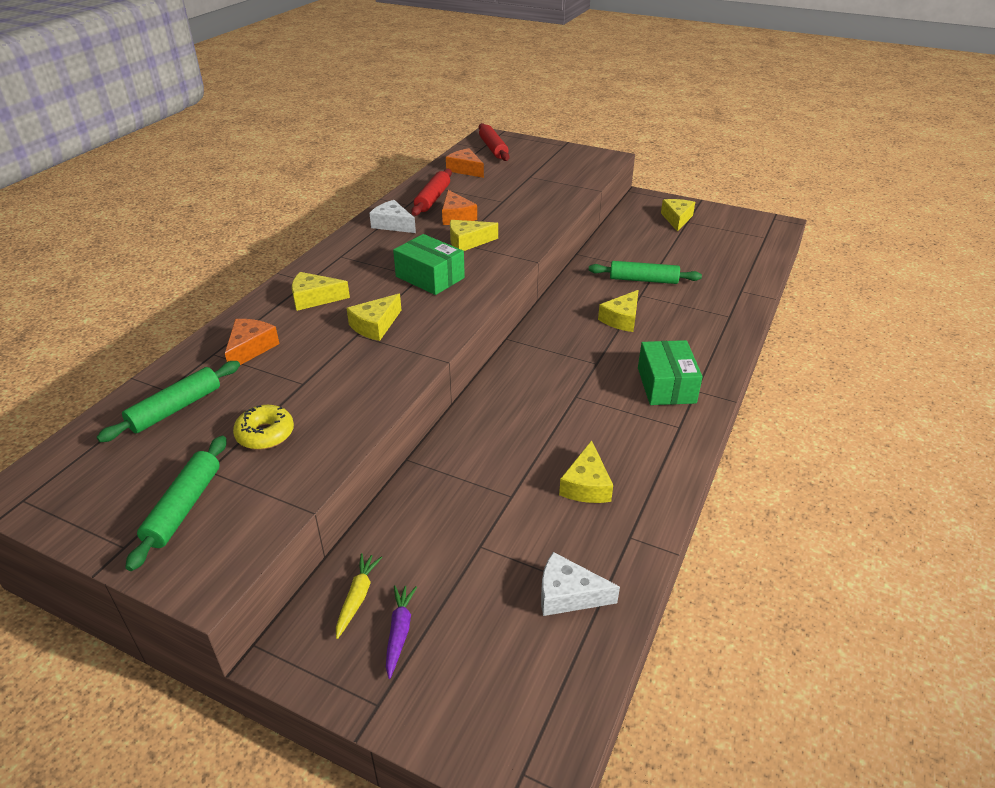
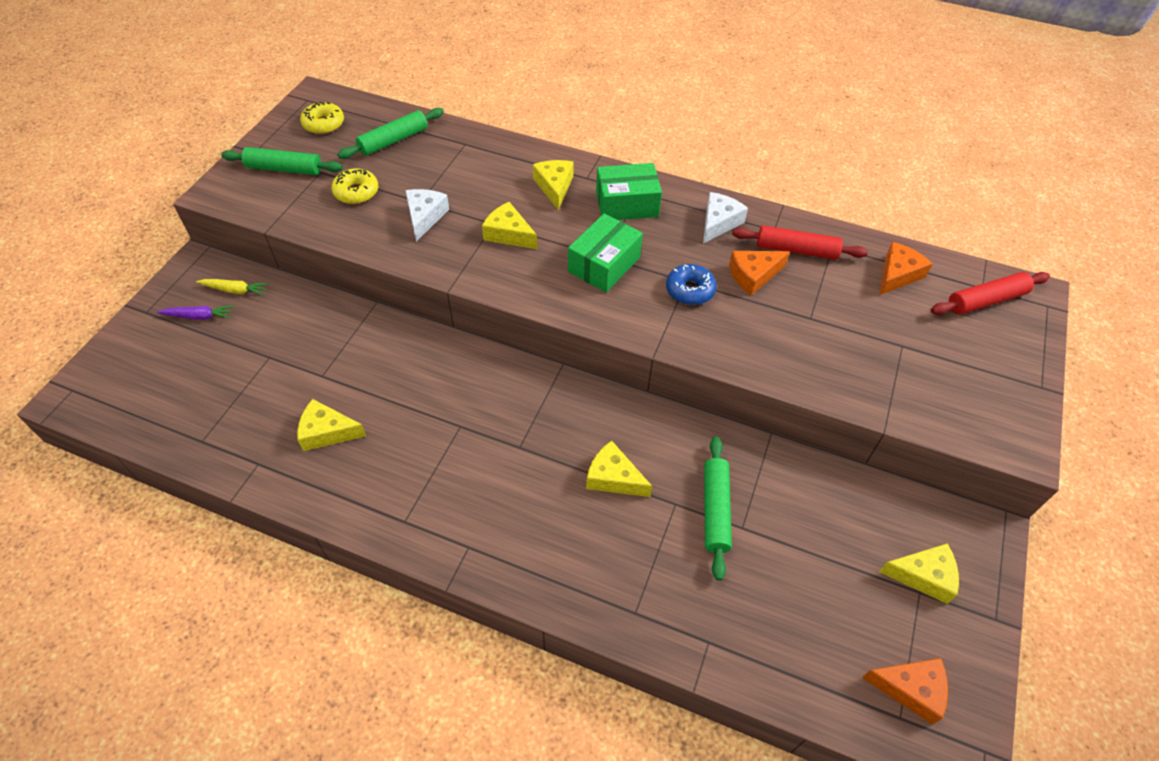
camera: 85 degrees right, 15 degrees up
(98, 476) = (324, 124): none -> yellow donut
(175, 408) = (393, 140): green rolling pin -> green rolling pin turned 75 degrees counterclockwise
(250, 348) = (472, 163): orange cheese -> orange cheese (910, 689)
(467, 242) = (690, 290): yellow cheese -> blue donut
(568, 594) = (206, 416): white cheese -> white cheese (425, 217)
(666, 385) = (478, 515): green box -> green box (627, 204)

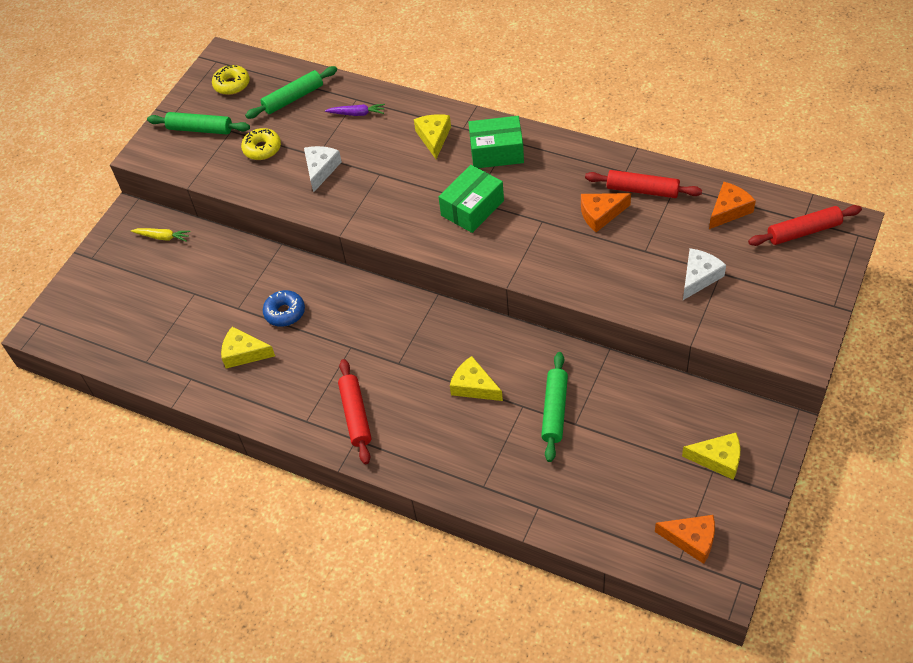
camera: 10 degrees right, 0 degrees up
(199, 316) = (135, 260): purple carrot -> purple carrot (357, 114)
(468, 514) = (356, 415): none -> red rolling pin
(508, 234) = (392, 183): yellow cheese -> none
(690, 290) = (544, 229): blue donut -> blue donut (285, 312)
(719, 222) = (576, 167): white cheese -> white cheese (699, 277)

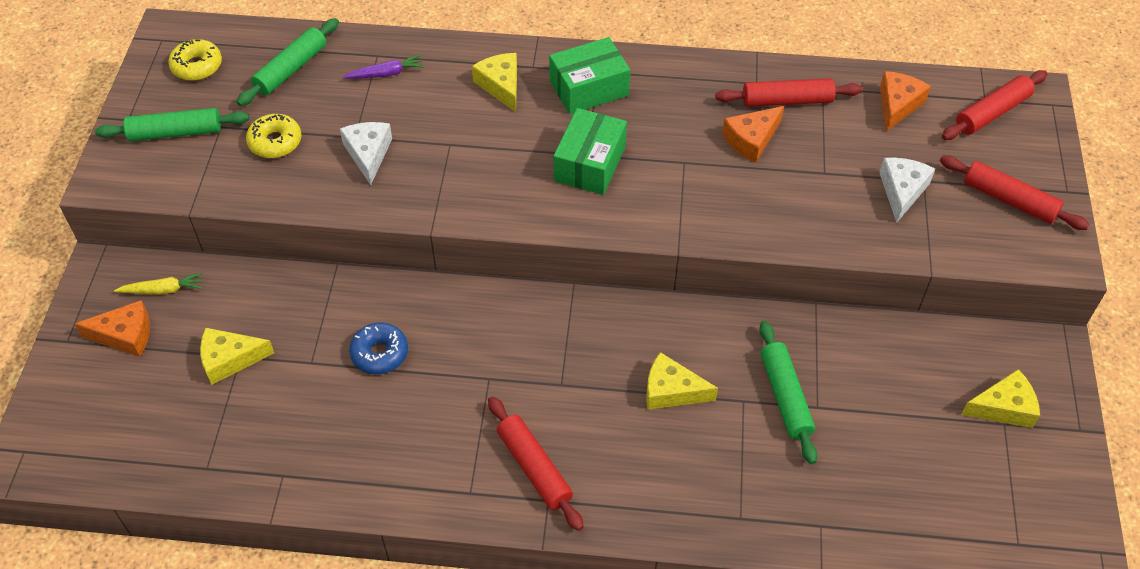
camera: 25 degrees left, 0 degrees up
(244, 353) = (345, 422): yellow cheese -> yellow cheese (230, 359)
(691, 540) = (1020, 516): orange cheese -> orange cheese (125, 335)
(782, 302) = (1009, 200): none -> red rolling pin

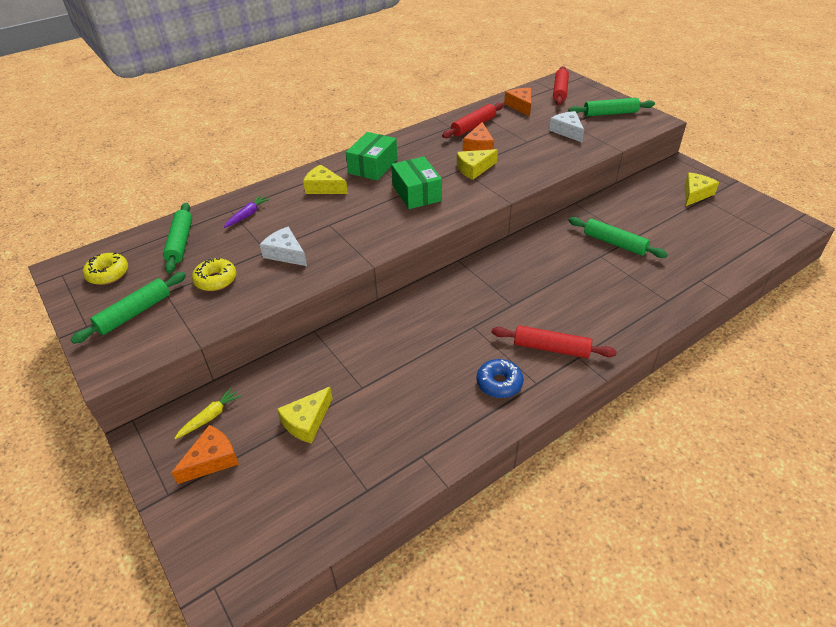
camera: 40 degrees left, 10 degrees down
(380, 353) = (398, 355): blue donut -> blue donut (499, 383)
(671, 391) = (565, 273): yellow cheese -> yellow cheese (474, 169)
(1009, 200) = (610, 113): red rolling pin -> green rolling pin

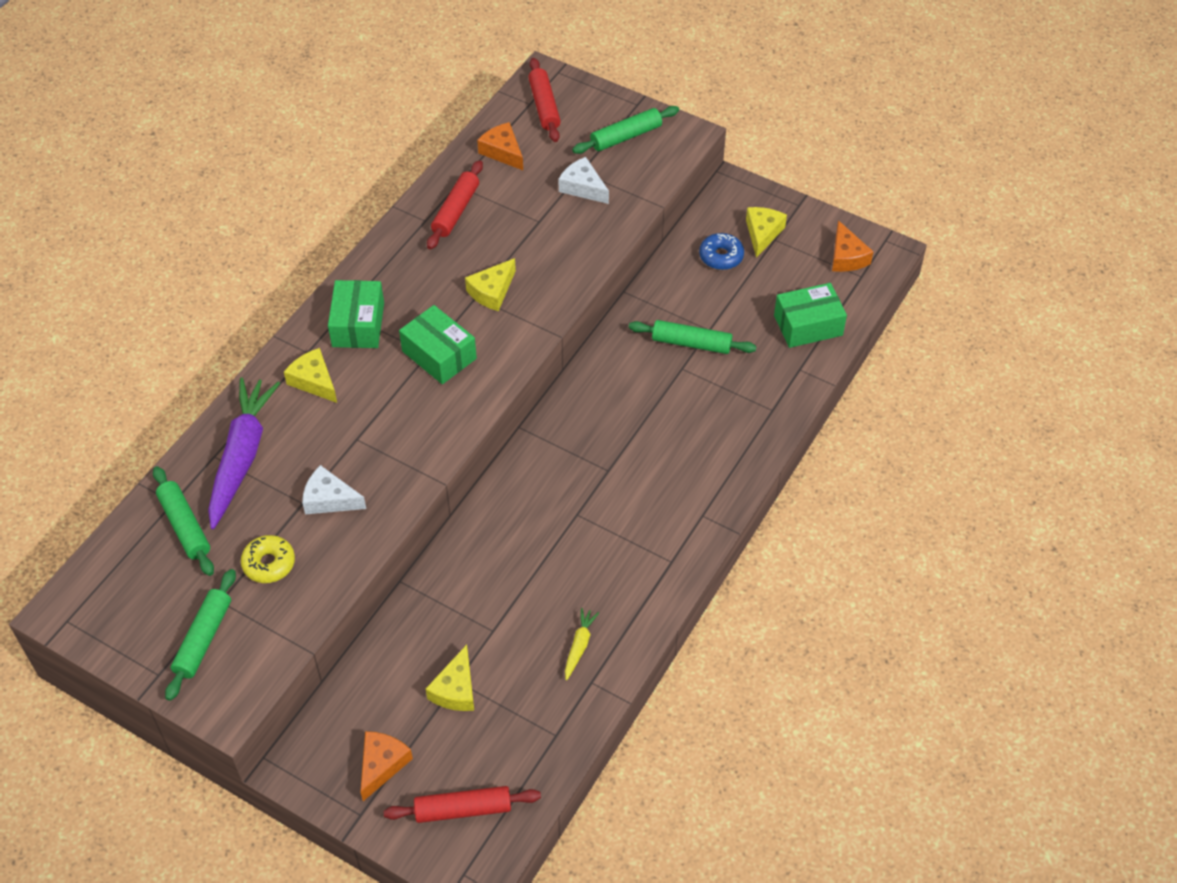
camera: 25 degrees left, 10 degrees up
(108, 274) = (126, 600): yellow donut -> none
(210, 417) = (348, 722): yellow carrot -> yellow carrot (579, 646)
(247, 215) = (242, 456): purple carrot -> purple carrot, size x2.30
(324, 187) = (314, 381): yellow cheese -> yellow cheese turned 45 degrees clockwise
(479, 146) = (480, 248): orange cheese -> orange cheese (846, 257)
(499, 383) = (633, 575): blue donut -> blue donut (721, 256)
(551, 348) = (671, 513): red rolling pin -> red rolling pin (463, 809)
(716, 254) = (808, 325): none -> green box

